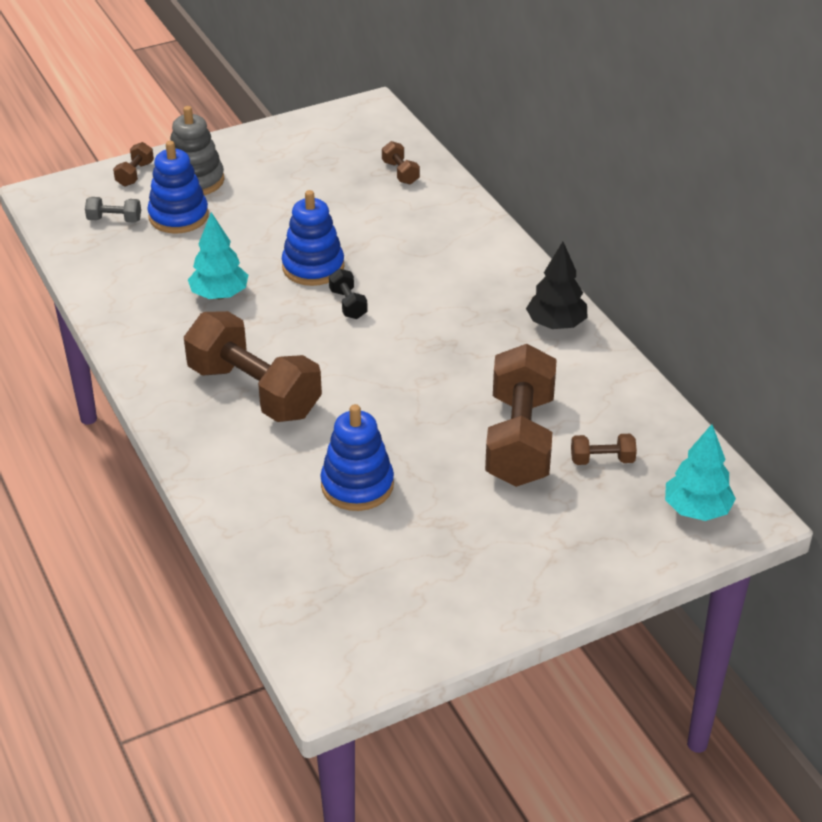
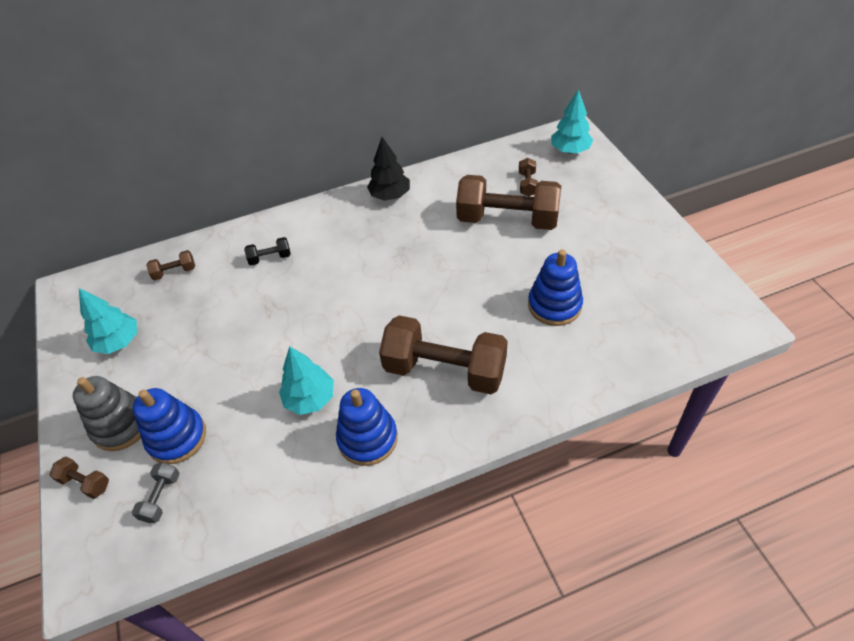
camera: 80 degrees left, 10 degrees up
(254, 391) = (445, 370): brown dumbbell -> brown dumbbell turned 60 degrees clockwise
(298, 157) = (119, 342): none -> turquoise tree
(313, 267) = (288, 331): blue stacking toy -> blue stacking toy (367, 438)
(348, 304) = (343, 308): black dumbbell -> black dumbbell (270, 258)

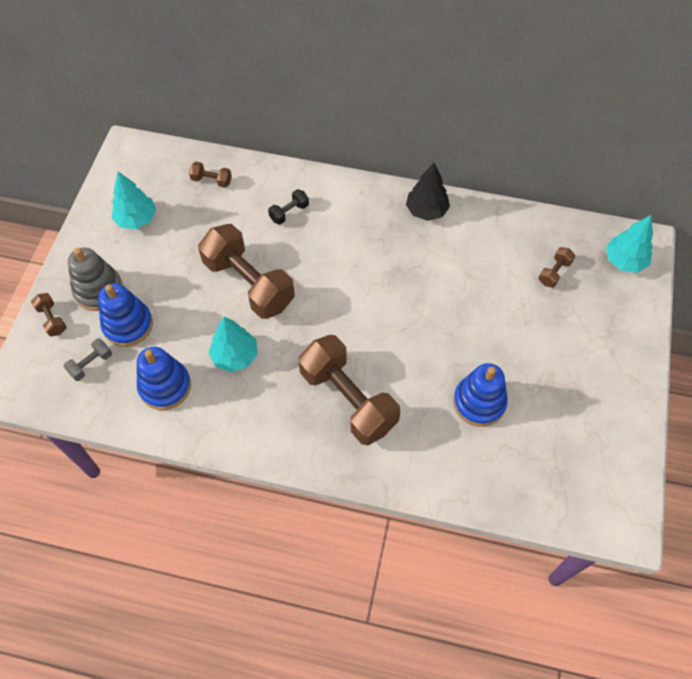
camera: 30 degrees right, 10 degrees up
(270, 258) = (289, 212): black dumbbell -> black dumbbell turned 60 degrees counterclockwise
(367, 438) = (252, 415): blue stacking toy -> blue stacking toy (165, 386)
(507, 220) = (507, 297): brown dumbbell -> brown dumbbell (249, 283)

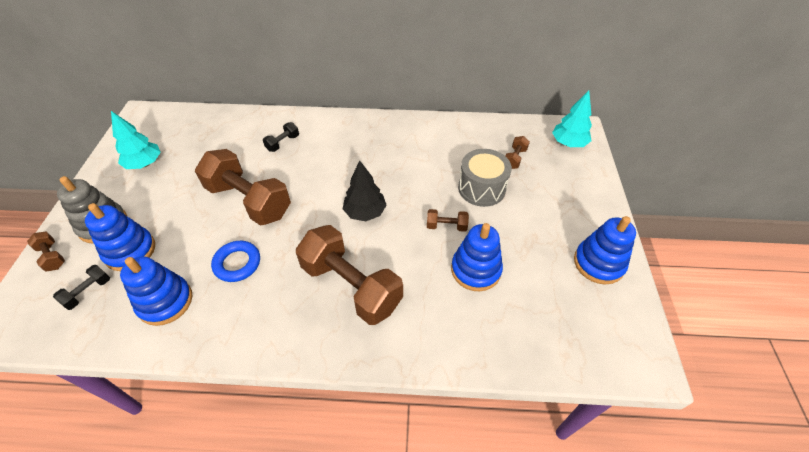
camera: 10 degrees left, 10 degrees down
(91, 364) = (88, 292): grey dumbbell -> black dumbbell
(211, 180) = (214, 128): brown dumbbell -> brown dumbbell (446, 226)
(235, 356) = (237, 263): turquoise tree -> blue ring
(426, 211) = (399, 128): black tree -> black tree (365, 212)
(506, 306) = (481, 188): none -> grey drum
(612, 416) = (598, 263): none -> blue stacking toy

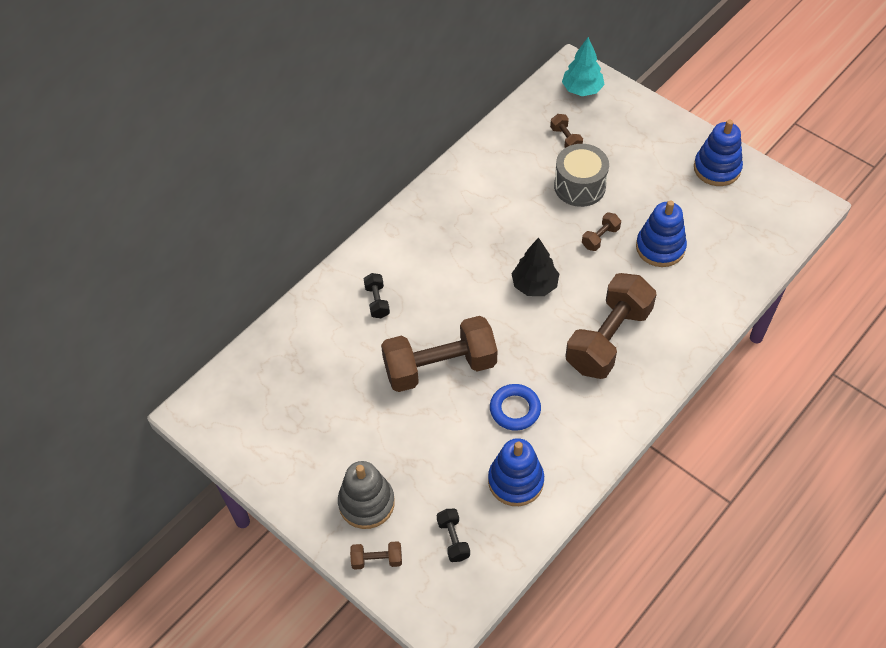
camera: 50 degrees left, 5 degrees up
(130, 251) = (426, 490): blue stacking toy -> none
(145, 164) = (297, 437): turquoise tree -> none
(351, 286) = (608, 339): brown dumbbell -> brown dumbbell turned 45 degrees counterclockwise

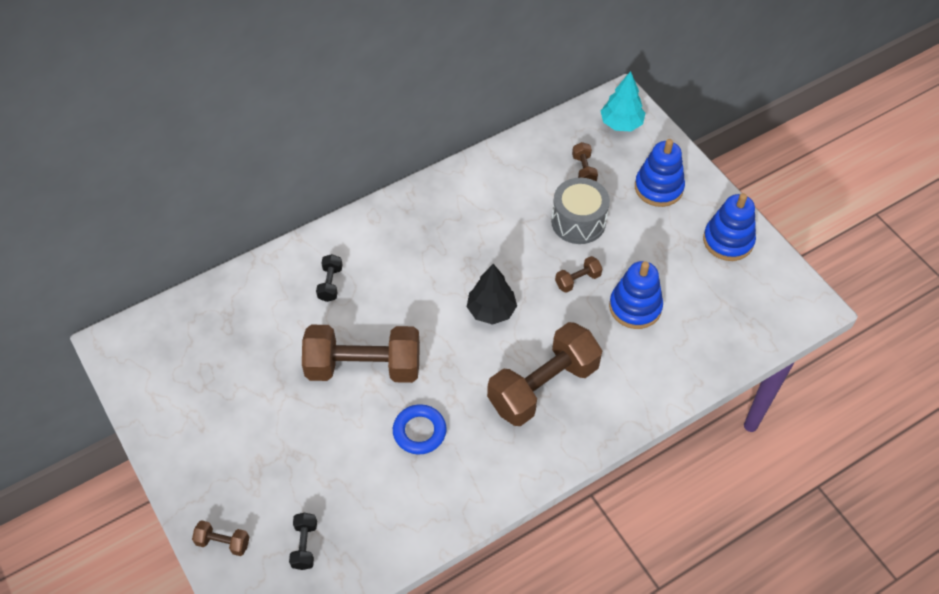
camera: 15 degrees right, 0 degrees up
(366, 503) = (237, 482): grey stacking toy -> none
(515, 481) = (390, 505): blue stacking toy -> blue stacking toy (658, 188)

